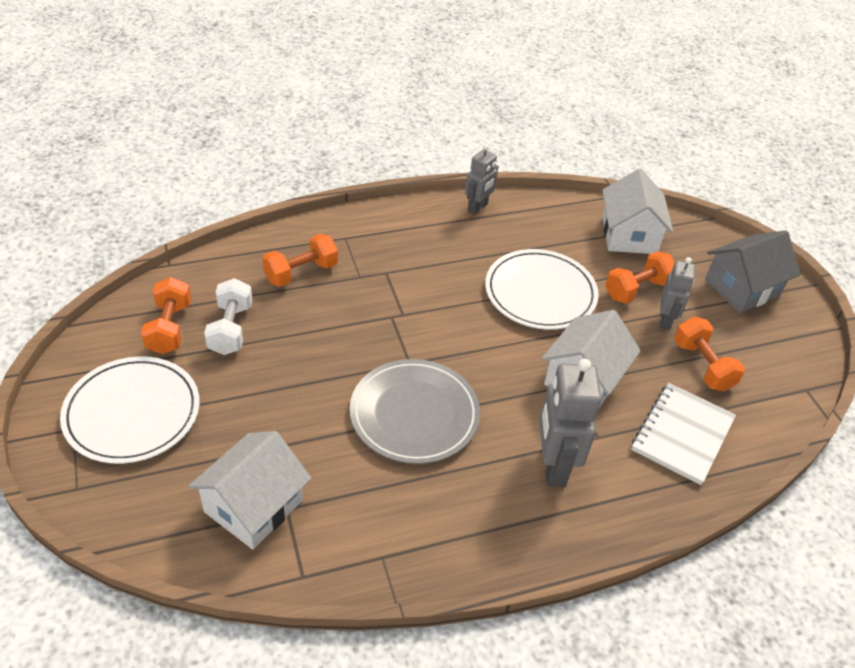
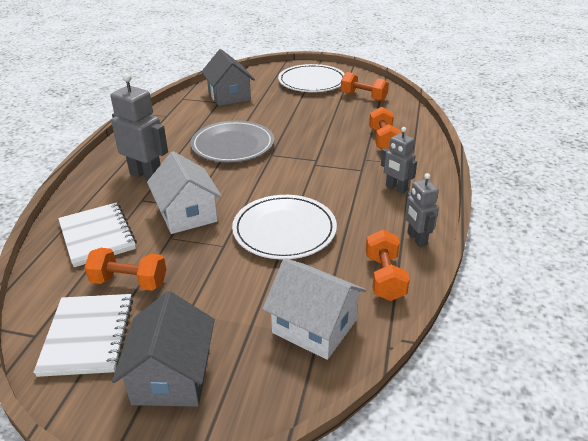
camera: 125 degrees right, 10 degrees down
(231, 329) = (349, 111): white dumbbell -> none
(253, 506) = (229, 96): white house -> grey house
(637, 289) = (240, 289): orange dumbbell -> orange dumbbell (384, 277)
(666, 320) = (192, 288): grey robot -> grey robot (396, 188)
(769, 355) = (88, 336): none -> white notebook

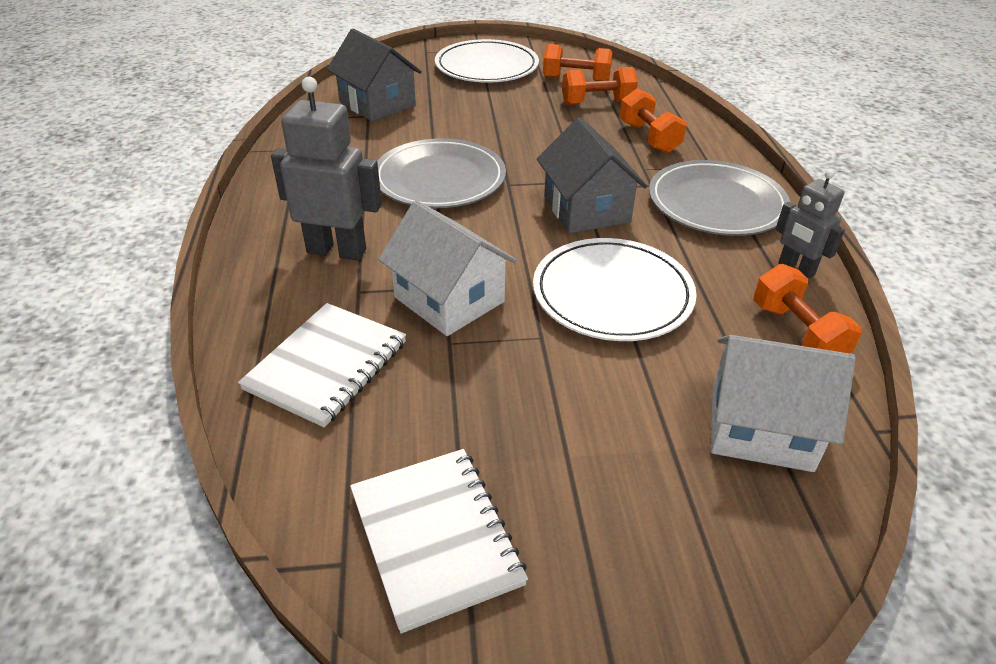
camera: 20 degrees left, 5 degrees up
(97, 236) = (327, 366): white notebook -> white notebook turned 75 degrees clockwise
(129, 282) = (437, 430): orange dumbbell -> orange dumbbell (597, 103)
(172, 376) = (618, 563): grey house -> grey house (586, 209)
(396, 188) = (716, 203): grey robot -> grey plate

